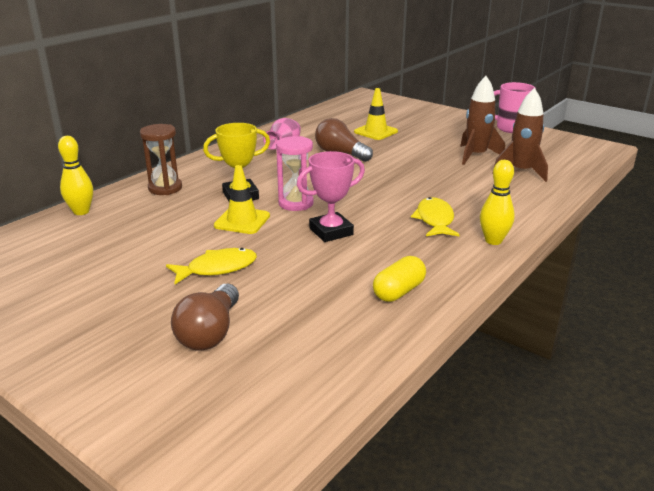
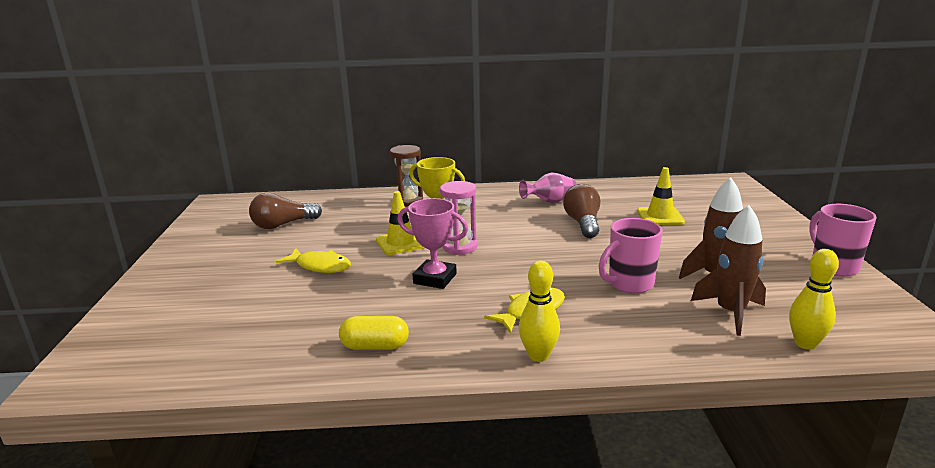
camera: 50 degrees right, 5 degrees down
(81, 211) = (338, 198): yellow bowling pin -> yellow bowling pin (805, 343)
(210, 333) = (233, 301): brown light bulb -> brown light bulb (283, 225)
(447, 179) = (629, 284): none -> pink mug

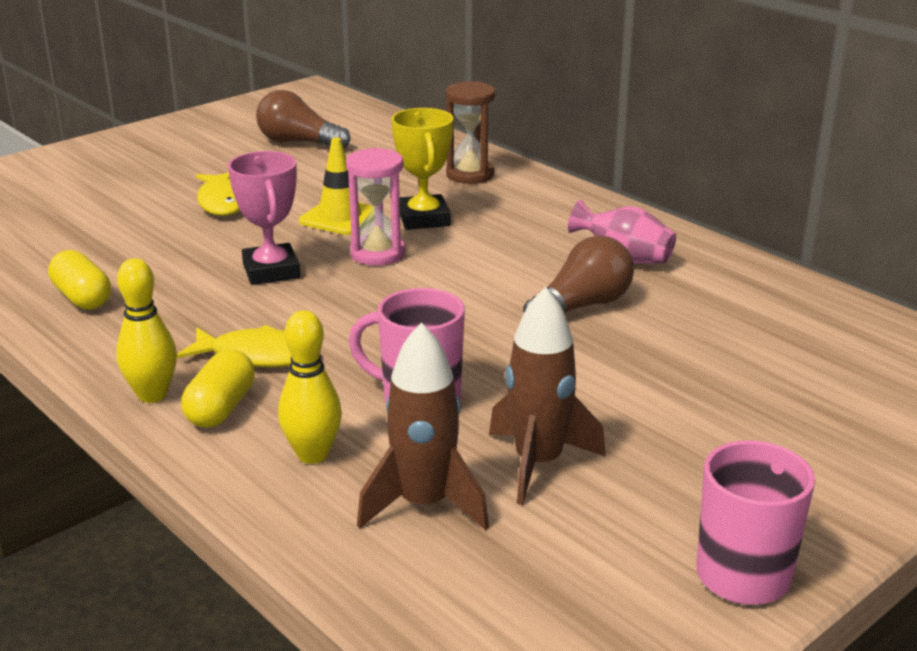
camera: 50 degrees right, 5 degrees up
(579, 338) = (221, 408): none -> yellow capsule
(660, 216) = (711, 358): yellow traffic cone -> none
(805, 343) = (396, 593): yellow bowling pin -> yellow bowling pin (313, 454)

